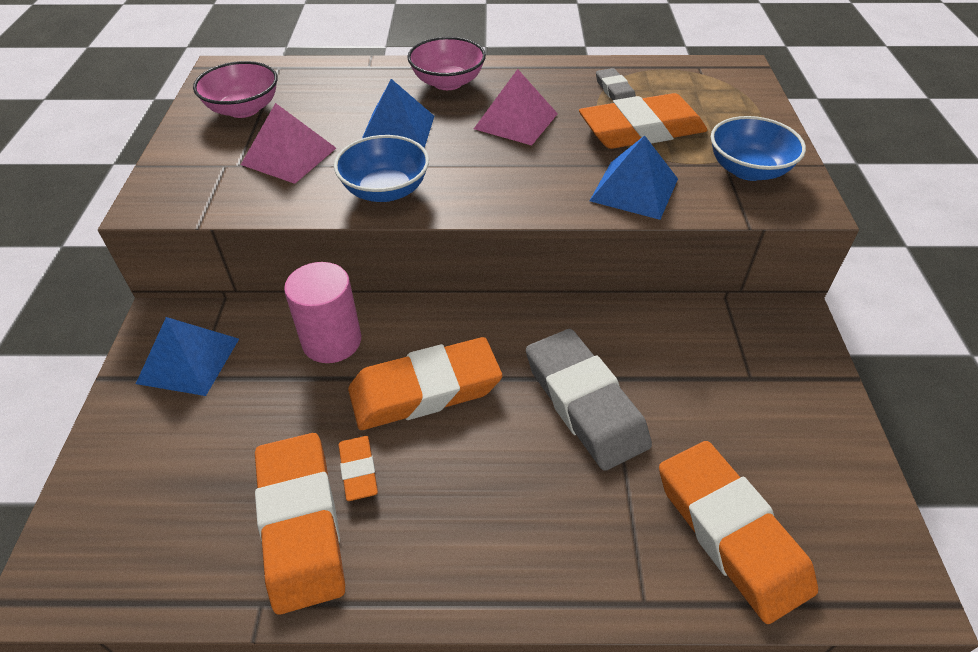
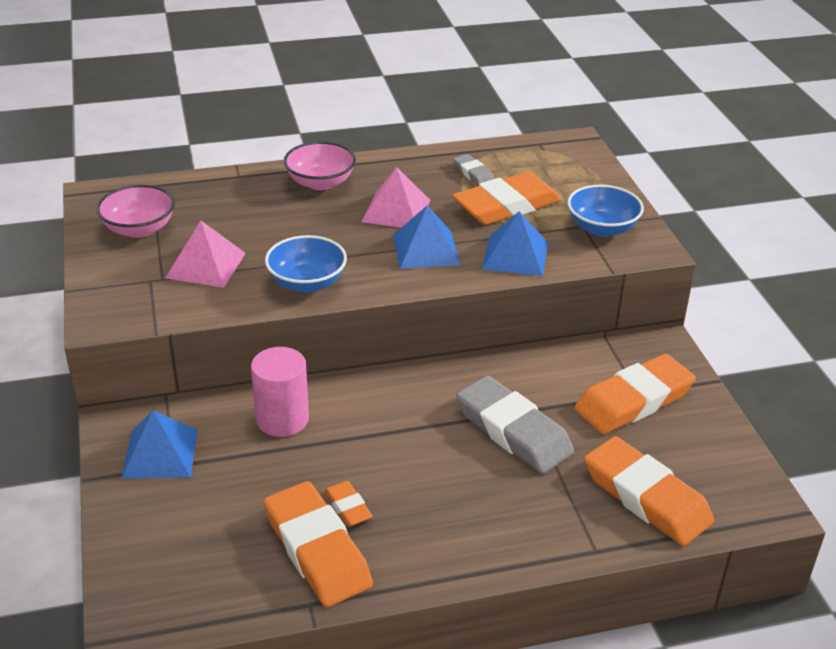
camera: 15 degrees left, 10 degrees down
(397, 131) = (293, 232): blue pyramid -> blue pyramid (426, 249)
(425, 390) = (379, 442): orange eraser -> orange eraser (633, 401)

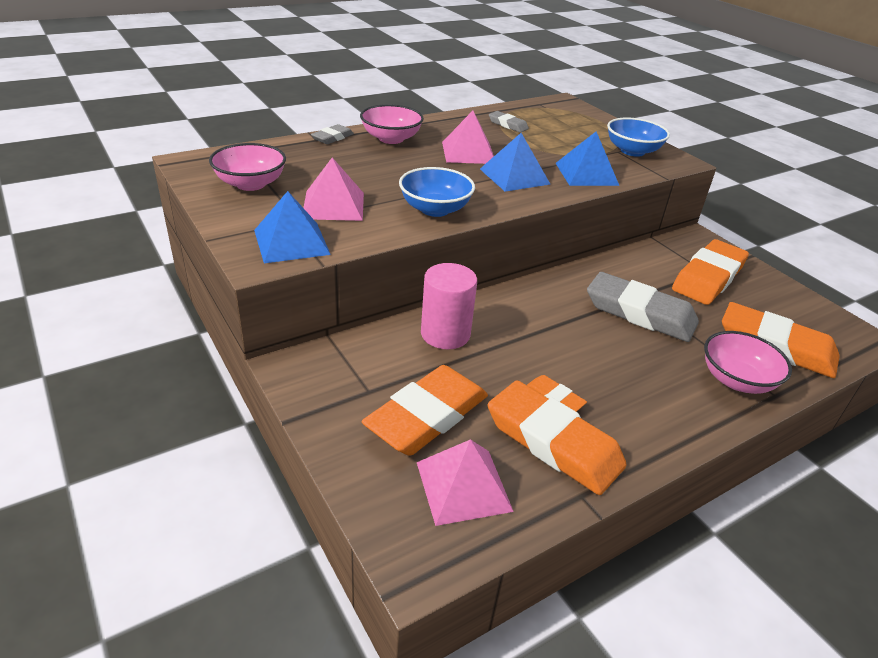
camera: 20 degrees left, 0 degrees up
(160, 453) = (349, 383): blue pyramid -> blue pyramid (291, 242)
(207, 571) = (463, 486): none -> pink pyramid
(257, 175) = (332, 138): none -> grey eraser
(506, 205) = (550, 143): orange eraser -> orange eraser (427, 416)
(564, 526) = (736, 380): none -> pink bowl

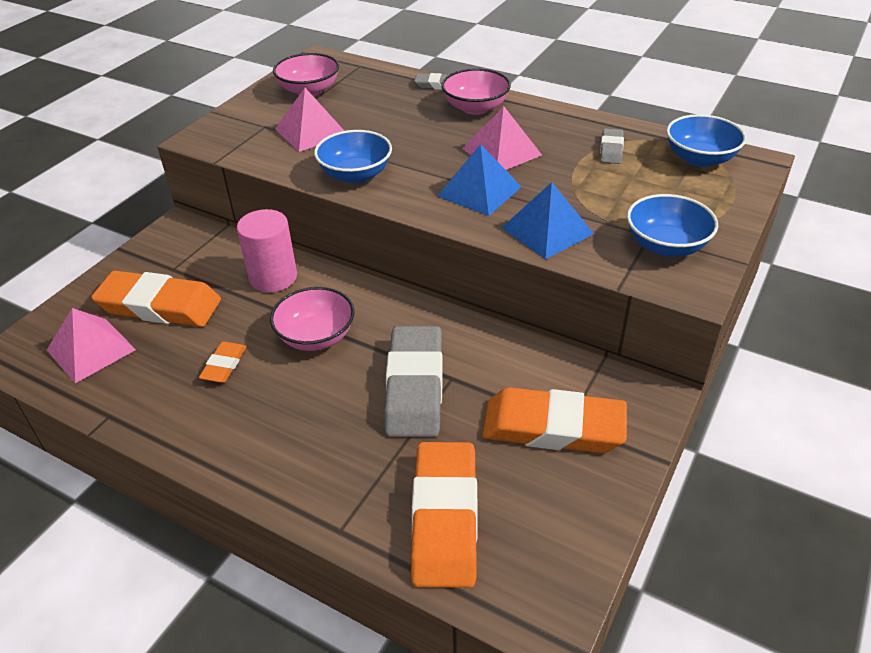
camera: 65 degrees right, 5 degrees up
(291, 242) = (236, 138): blue pyramid -> none
(546, 110) = (700, 158): none -> blue bowl
(553, 442) = (165, 382): orange eraser -> none
(736, 380) = (344, 491): pink bowl -> pink bowl (316, 336)

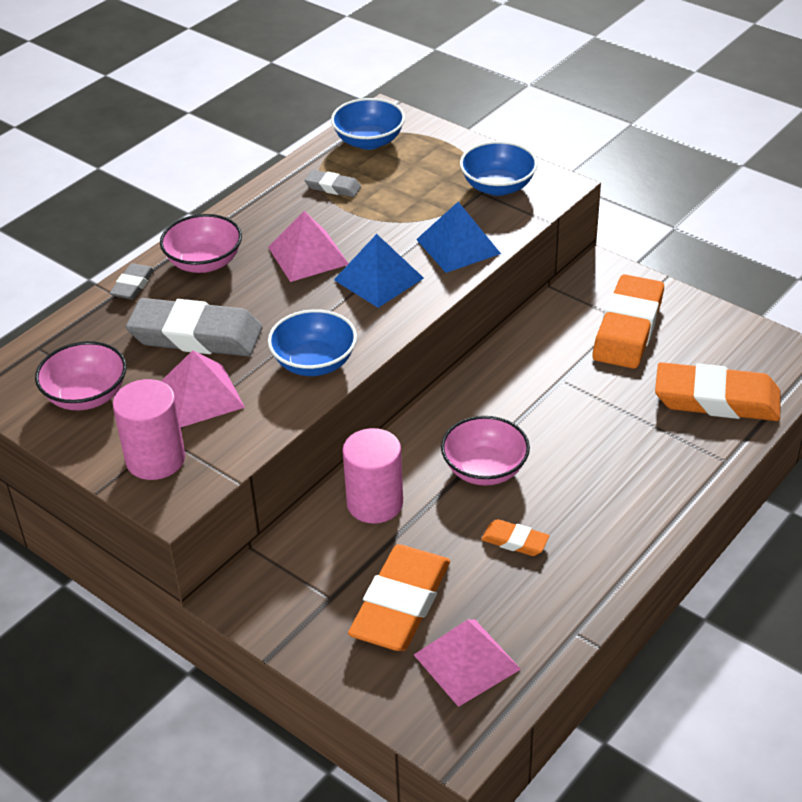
camera: 80 degrees left, 0 degrees up
(241, 126) = (155, 459): none -> pink cylinder
(415, 386) = (568, 404): grey eraser -> grey eraser (196, 335)

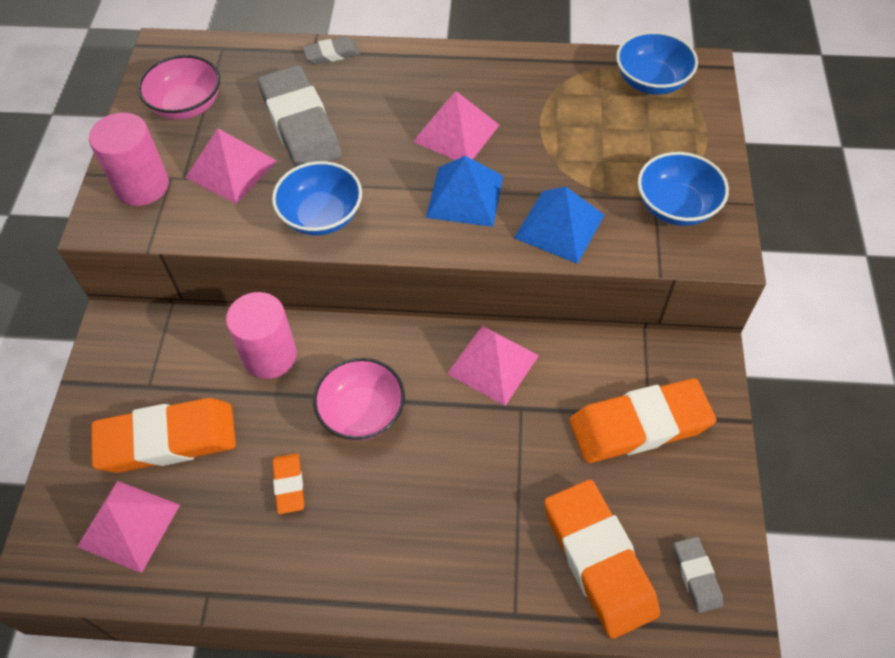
camera: 55 degrees right, 15 degrees up
(204, 262) = (393, 77): pink bowl -> none
(333, 187) = (563, 96): grey eraser -> grey eraser (696, 576)
(508, 377) = (493, 364): none -> pink pyramid

